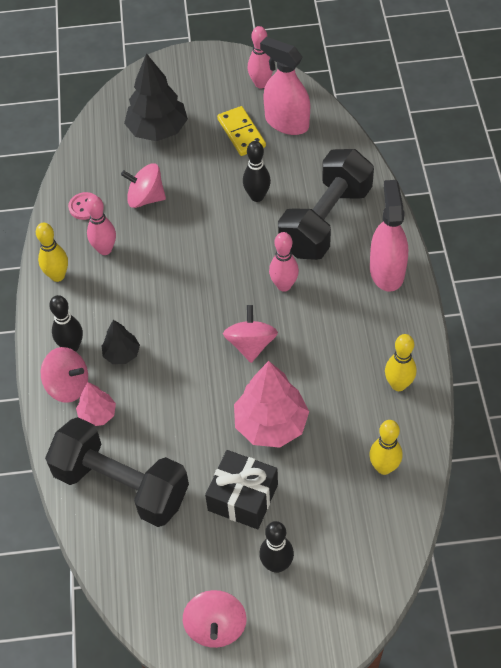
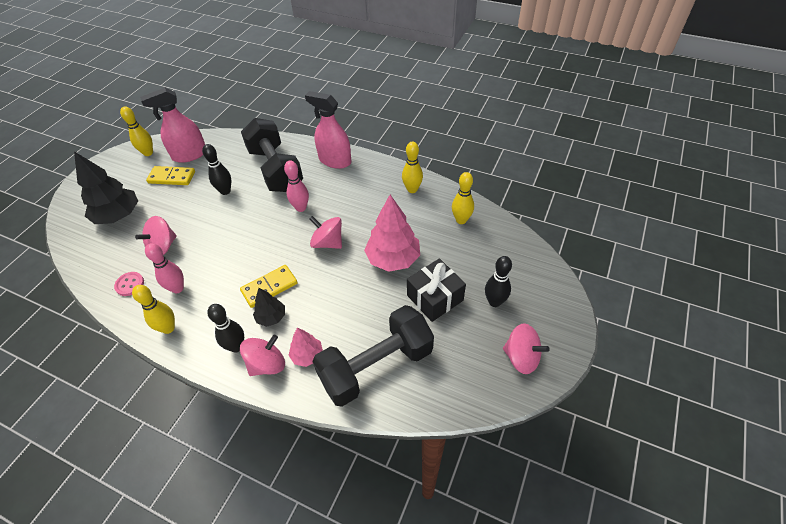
camera: 60 degrees left, 5 degrees down
(156, 328) = (269, 287): none -> yellow domino
(261, 84) = (148, 153): pink bowling pin -> yellow bowling pin

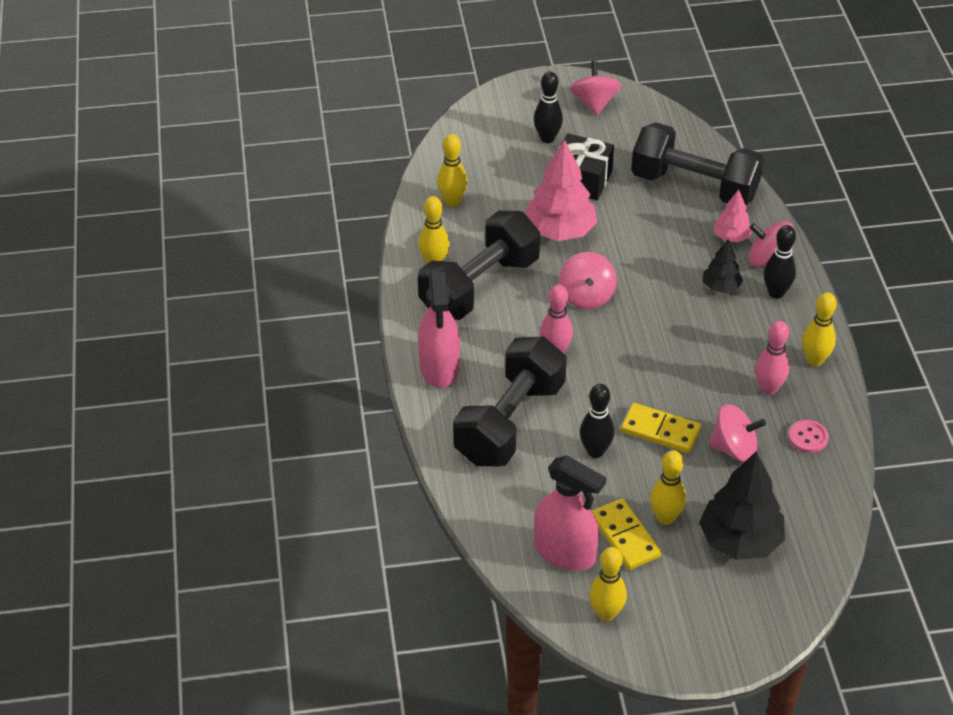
camera: 125 degrees left, 5 degrees down
(163, 196) = (665, 518): none -> yellow bowling pin
(269, 287) = (690, 310): yellow domino -> yellow domino (660, 430)
(378, 200) = (479, 286): none -> black dumbbell

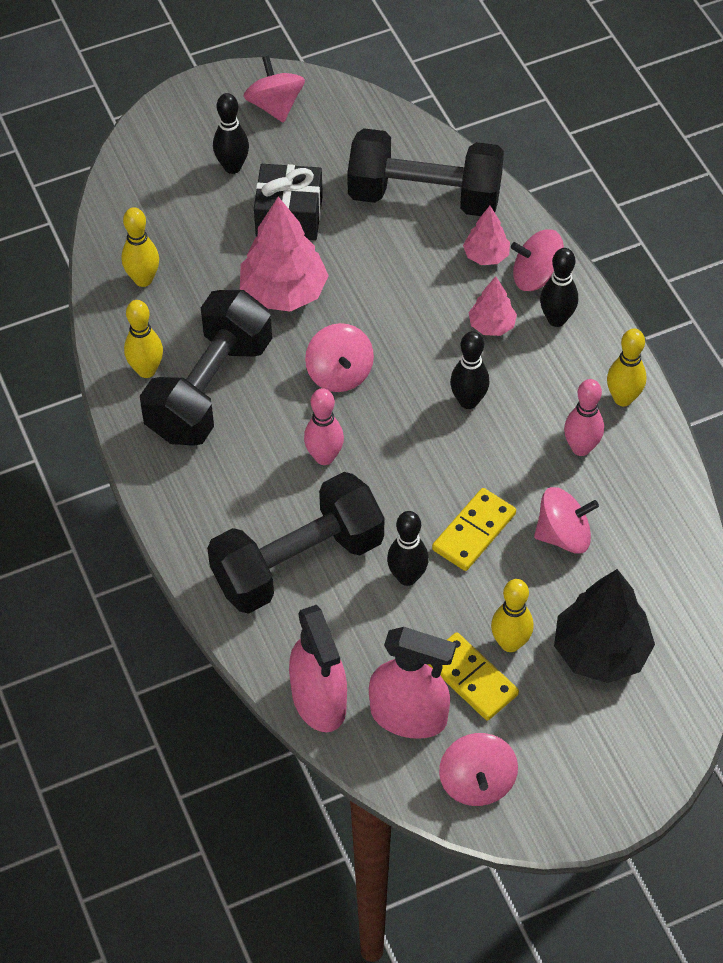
camera: 15 degrees left, 10 degrees up
(439, 368) = (194, 509): pink spray bottle -> pink spray bottle (319, 700)
(510, 422) = (298, 563): black dumbbell -> black dumbbell turned 45 degrees clockwise
(606, 613) = (477, 782): yellow bowling pin -> pink spinning top
(660, 430) = (473, 531): yellow domino -> yellow domino turned 60 degrees counterclockwise
(685, 336) = (468, 401): none -> black bowling pin
(721, 287) = (491, 325): black tree -> pink tree
(807, 437) = (641, 501): pink button -> none

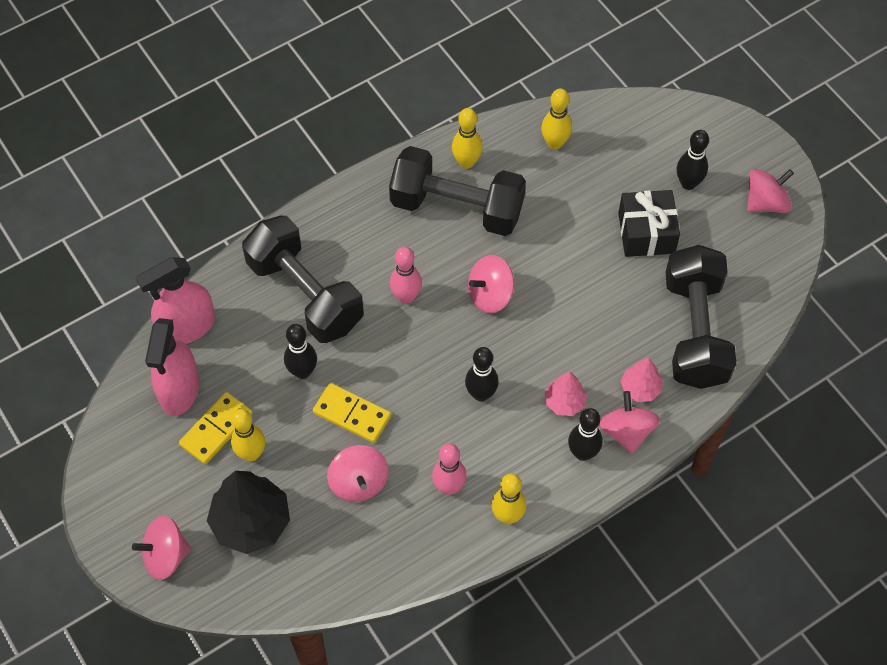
camera: 80 degrees right, 5 degrees up
(283, 292) = (564, 242): pink tree -> none
(477, 782) = (127, 444): pink spinning top -> pink spinning top (166, 556)

